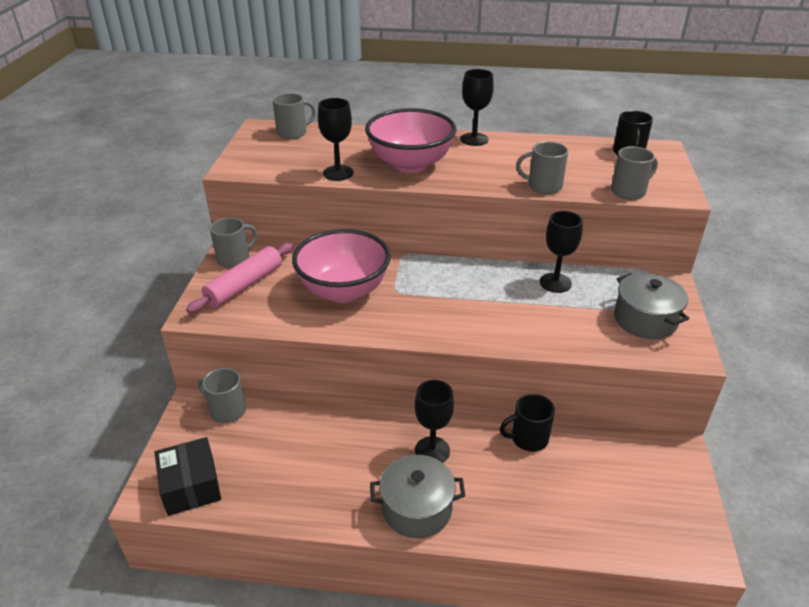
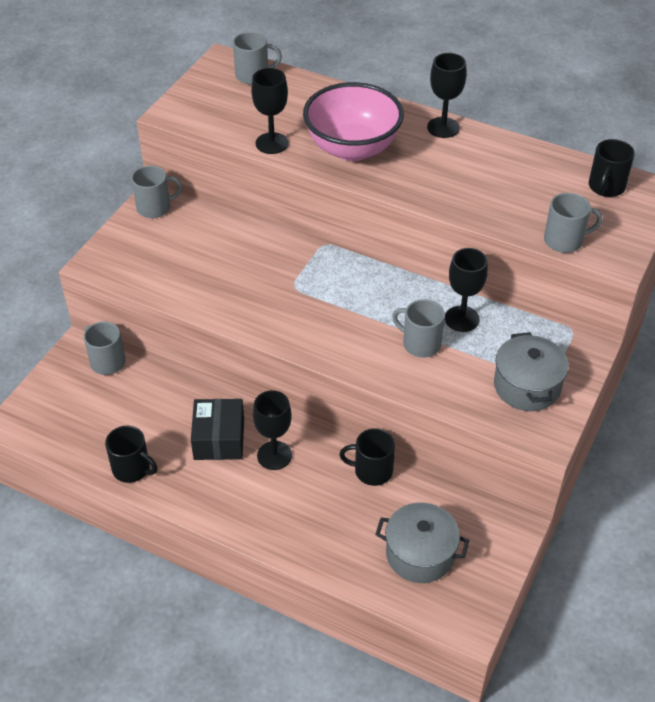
camera: 20 degrees right, 10 degrees up
(191, 486) = (50, 425): black box -> black box (219, 439)
(245, 285) = (152, 242): pink rolling pin -> none
(297, 505) = (132, 469): none -> black mug
(343, 291) = (242, 272): pink bowl -> none
(417, 509) = (233, 504): grey pot -> grey pot (420, 554)
(543, 186) = (475, 211): grey mug -> grey mug (420, 344)

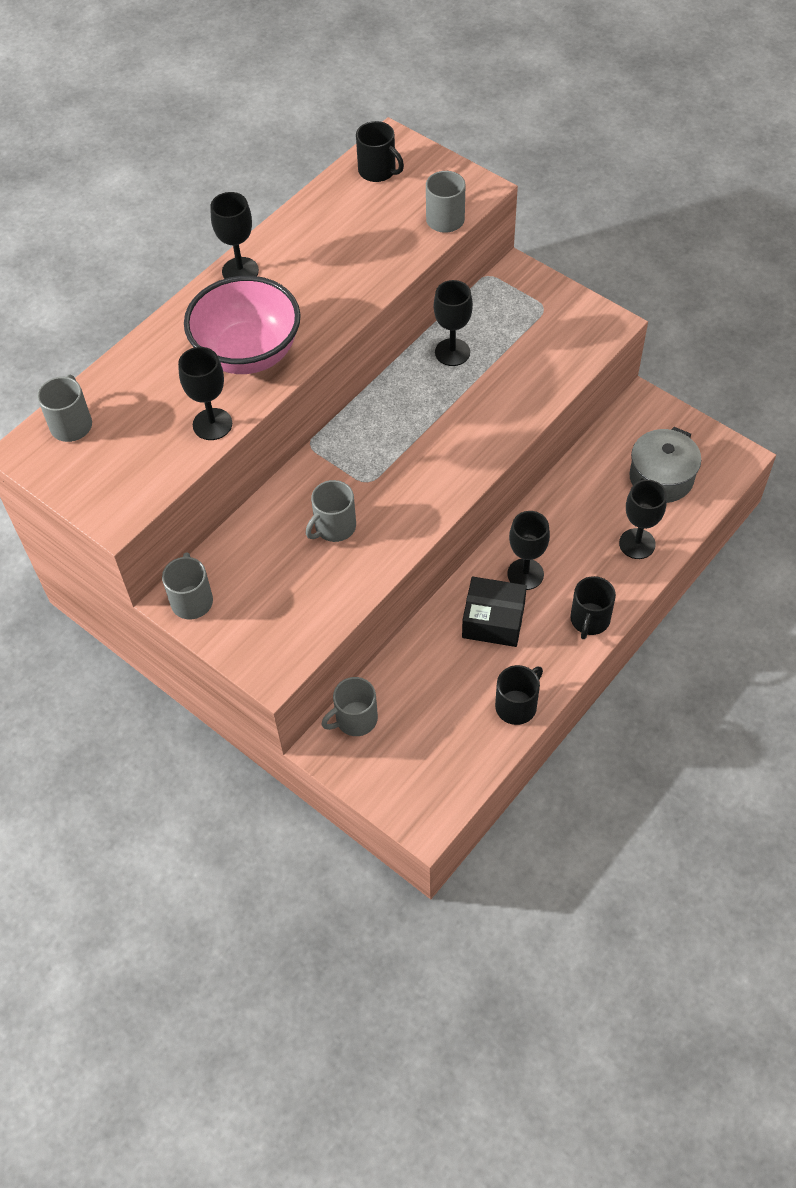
camera: 75 degrees left, 10 degrees up
(330, 541) = (637, 544): none -> black goblet
(372, 471) = (560, 496): black mug -> black mug (589, 620)
(420, 344) = (477, 391): grey mug -> grey mug (334, 527)
(527, 386) = (550, 324): grey pot -> none

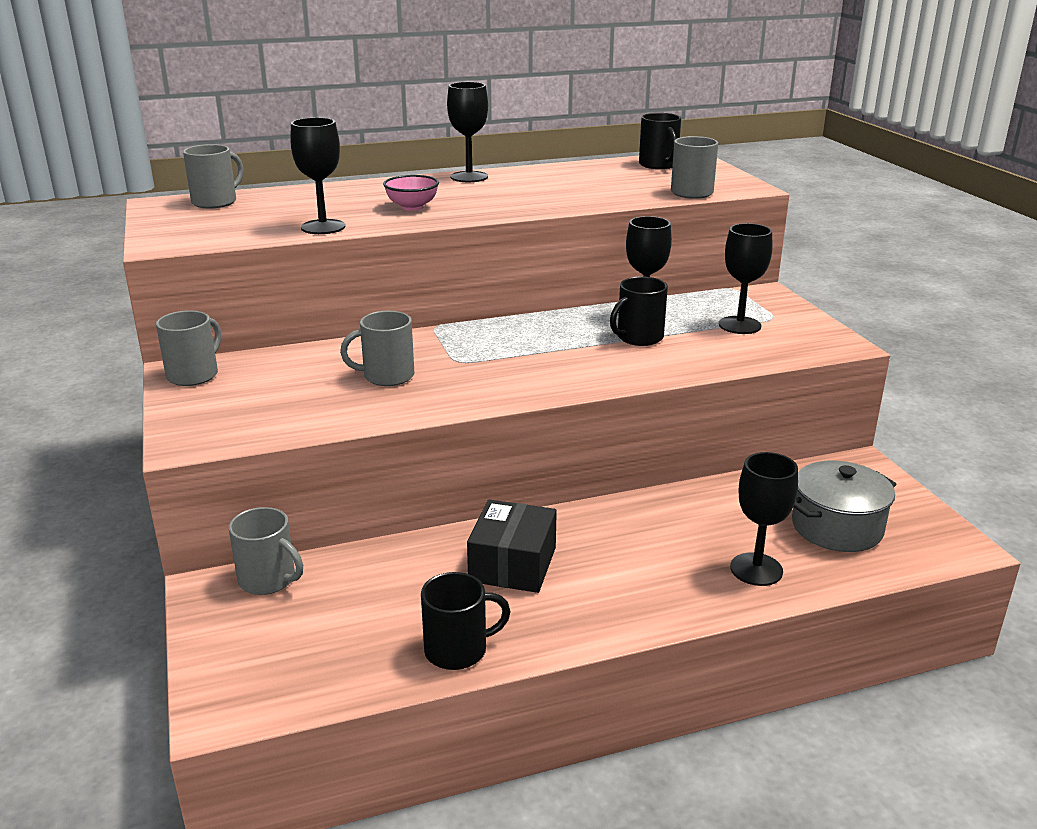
camera: 30 degrees right, 30 degrees down
(248, 353) = (412, 207): pink bowl -> pink bowl, size x0.45
(355, 719) = (268, 580): grey mug -> grey mug turned 150 degrees counterclockwise
(493, 620) = (513, 564): black box -> black box turned 60 degrees clockwise
(525, 574) = (590, 542): black goblet -> black goblet (739, 325)
(589, 620) = (630, 611): black mug -> black mug (638, 338)

